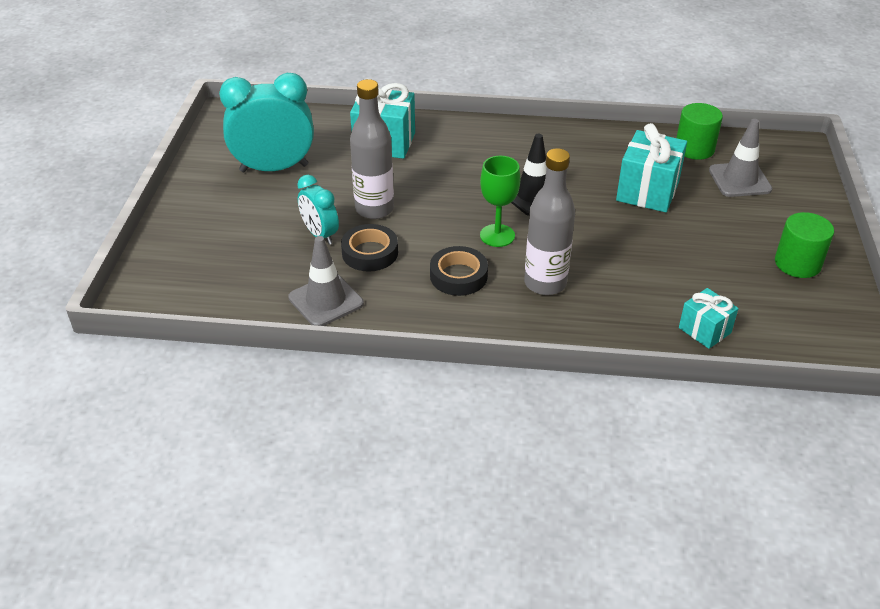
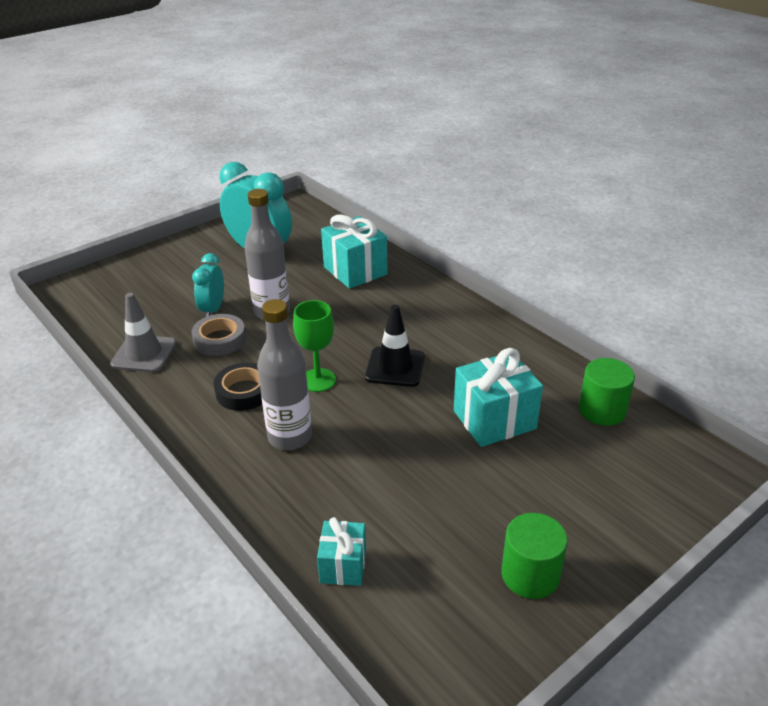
camera: 45 degrees right, 5 degrees down
(370, 253) = (220, 339): black tape -> grey tape
(739, 180) = (601, 463): grey traffic cone -> none

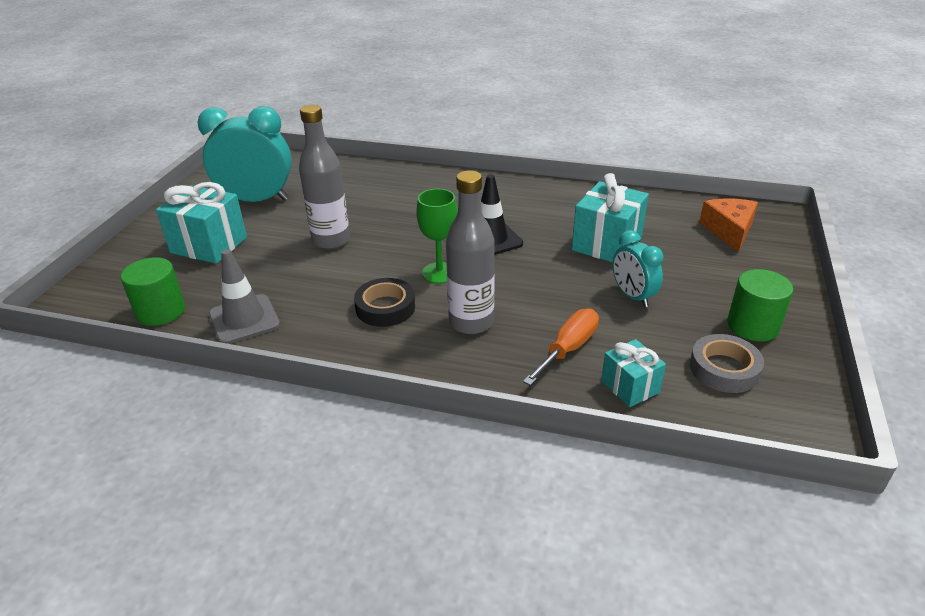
camera: 35 degrees left, 0 degrees up
(213, 309) = (269, 259): turquoise clock -> turquoise clock (632, 296)
(220, 339) = (308, 279): grey tape -> grey tape (724, 369)
(336, 503) = (568, 349): none -> orange screwdriver
(355, 271) = (366, 186): turquoise gift -> turquoise gift (209, 245)
(602, 410) = (666, 209): green cylinder -> green cylinder (161, 311)
(640, 464) = (729, 231): none -> orange cheese

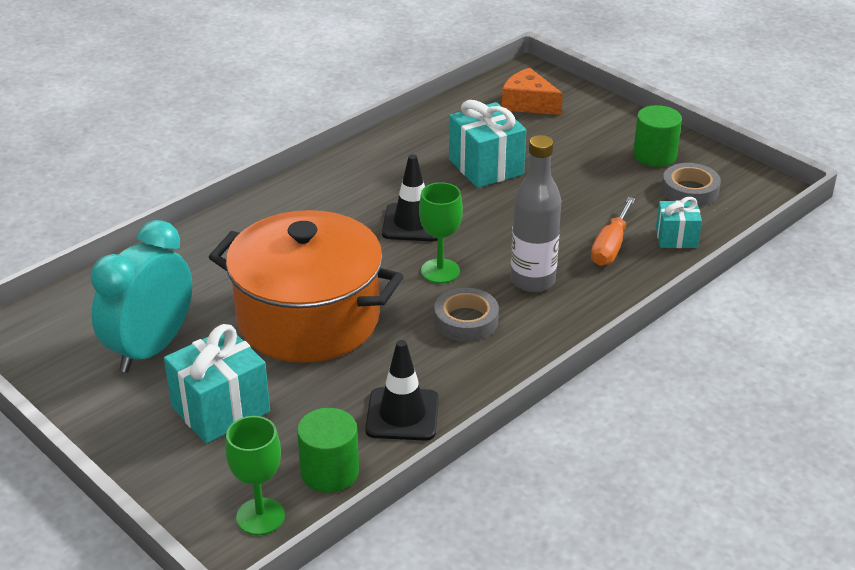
camera: 60 degrees left, 0 degrees up
(101, 301) = (260, 516): none -> green goblet
(244, 319) = (402, 414): grey traffic cone -> black traffic cone
(331, 241) = (308, 319): grey bottle -> orange pot
(385, 307) = (466, 320): black tape -> grey tape
(568, 349) = (610, 246): orange screwdriver -> orange screwdriver turned 135 degrees counterclockwise
(632, 296) = (572, 188): turquoise clock -> none

